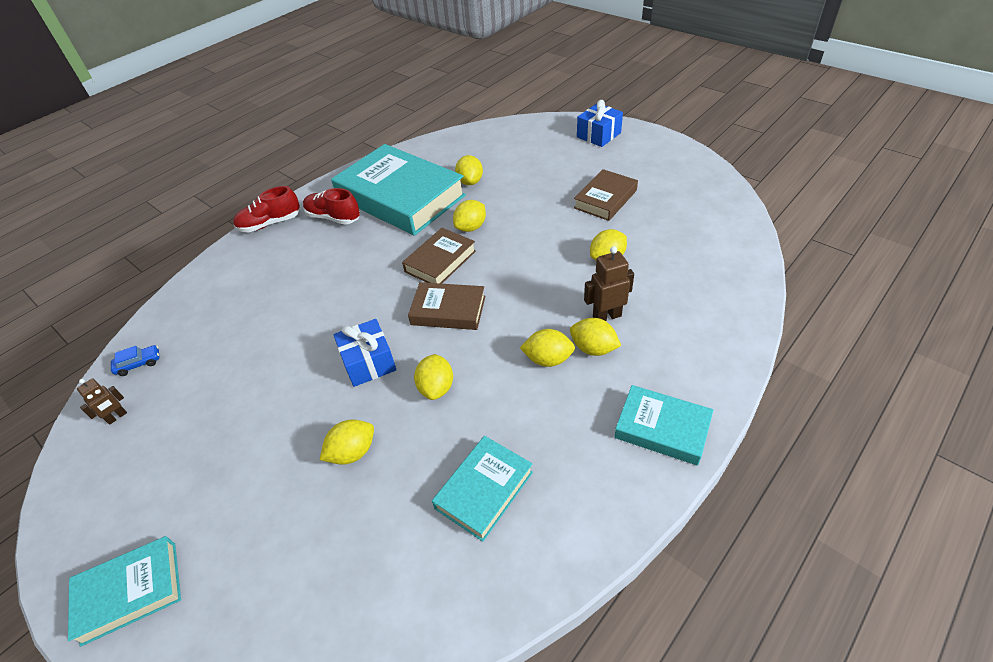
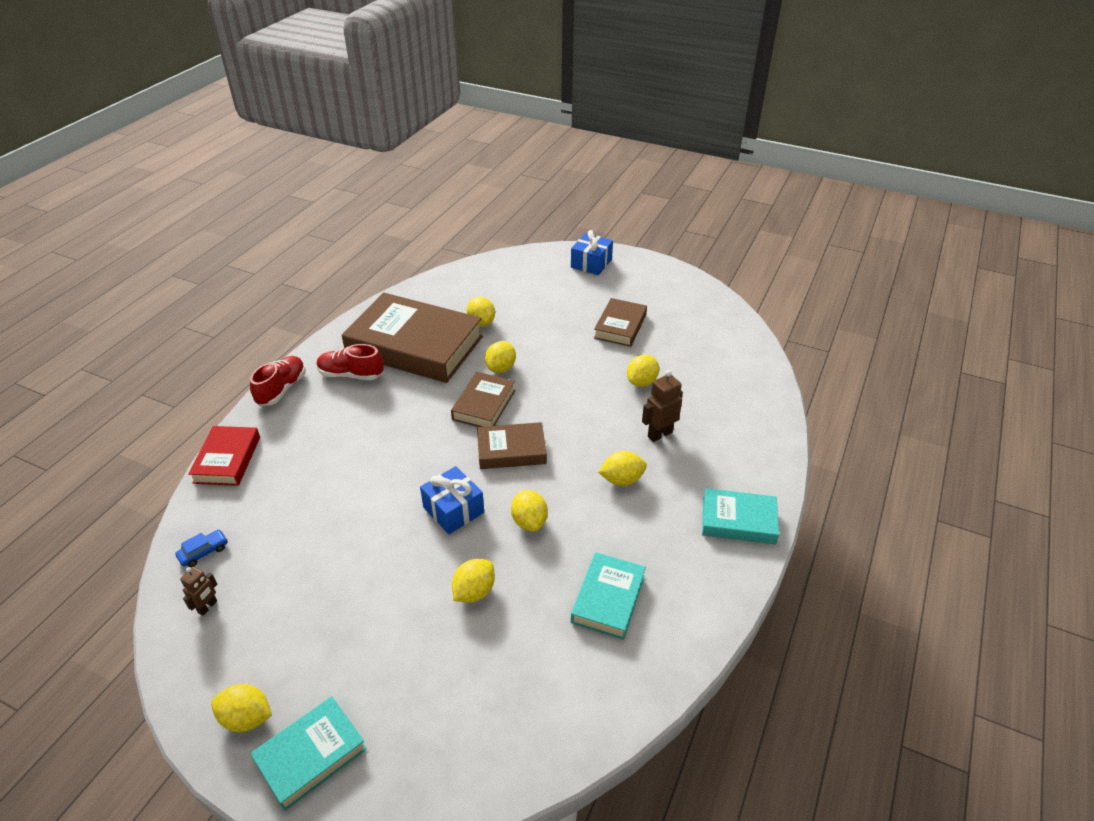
camera: 20 degrees left, 5 degrees down
(197, 281) = (227, 460): none -> red book
(270, 223) = (282, 389): red shoe -> red shoe turned 150 degrees clockwise
(400, 197) = (414, 345): turquoise book -> brown book
(593, 348) = (658, 464): yellow lemon -> yellow lemon (247, 718)

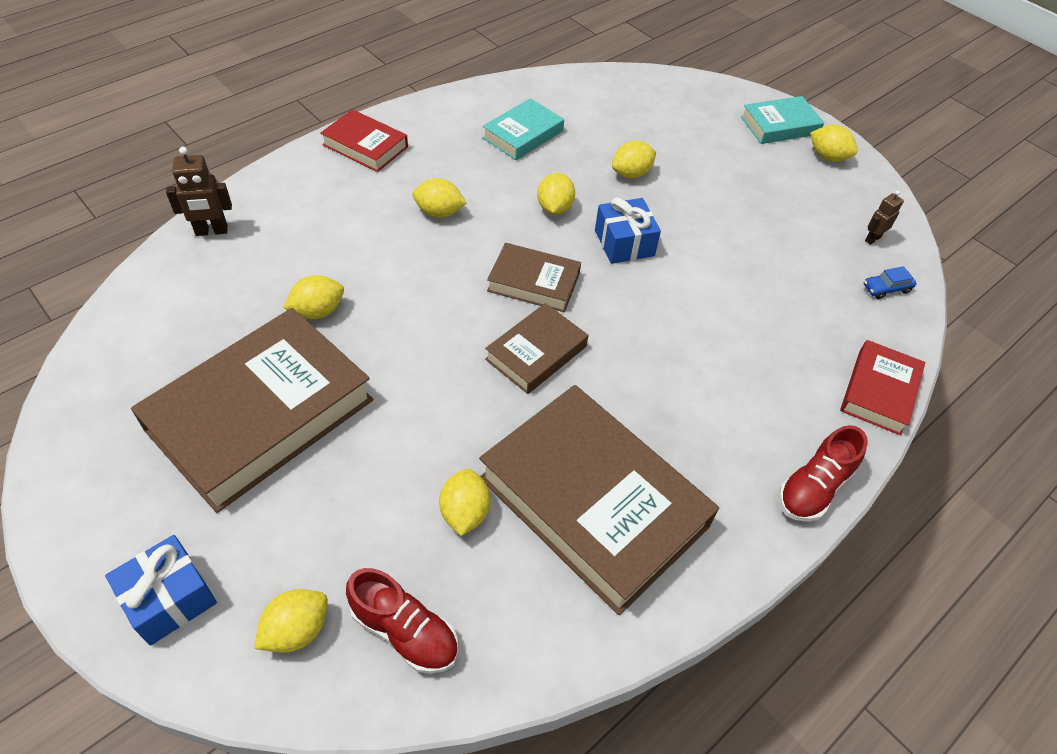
camera: 160 degrees left, 10 degrees up
(351, 375) = (706, 477): red shoe -> red shoe (405, 631)
(501, 368) = (484, 404): yellow lemon -> yellow lemon (297, 630)
(620, 326) = (261, 414): brown book -> brown book, size x1.98
(659, 434) = (359, 242): brown robot -> brown robot (211, 231)
(738, 520) = (365, 146): turquoise book -> red book

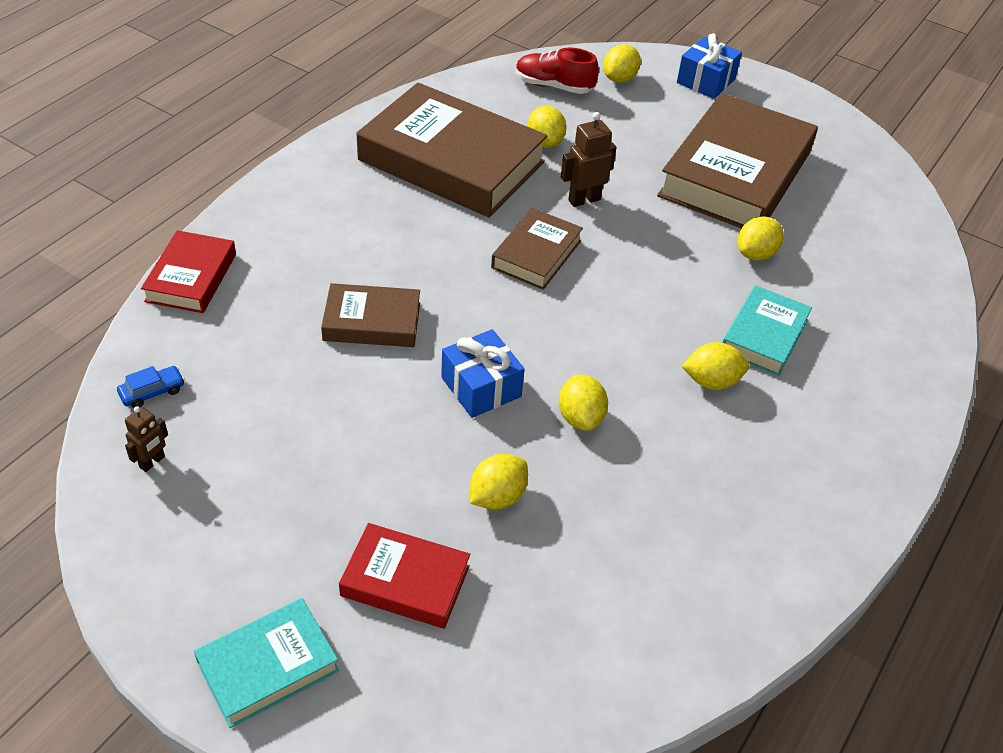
camera: 165 degrees right, 5 degrees down
(211, 231) = (923, 309): brown robot -> brown robot (584, 200)
(365, 146) = (864, 459): red book -> red book (405, 581)
(523, 134) = (673, 534): turquoise book -> turquoise book (764, 336)
(533, 282) = (567, 320): brown book -> brown book (372, 322)
(814, 487) = (269, 195): red shoe -> none
(827, 157) = (191, 608): yellow lemon -> none

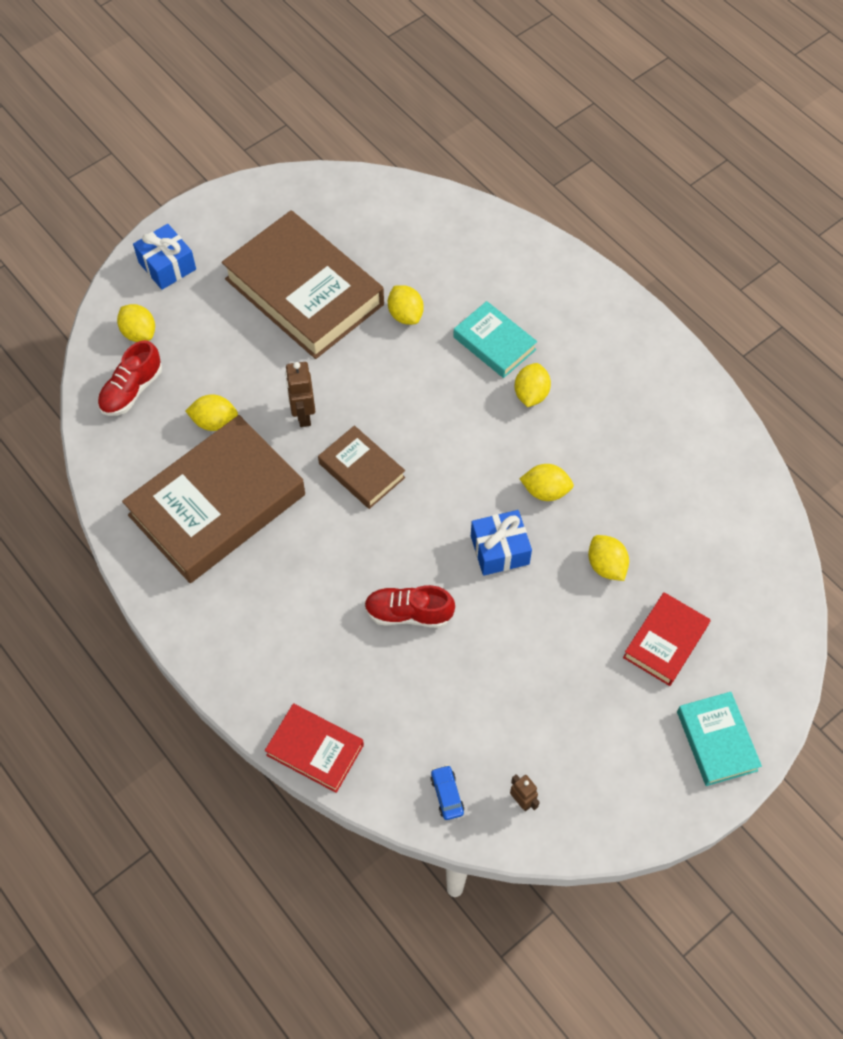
camera: 70 degrees left, 15 degrees up
(372, 322) = (408, 613): brown book -> red shoe

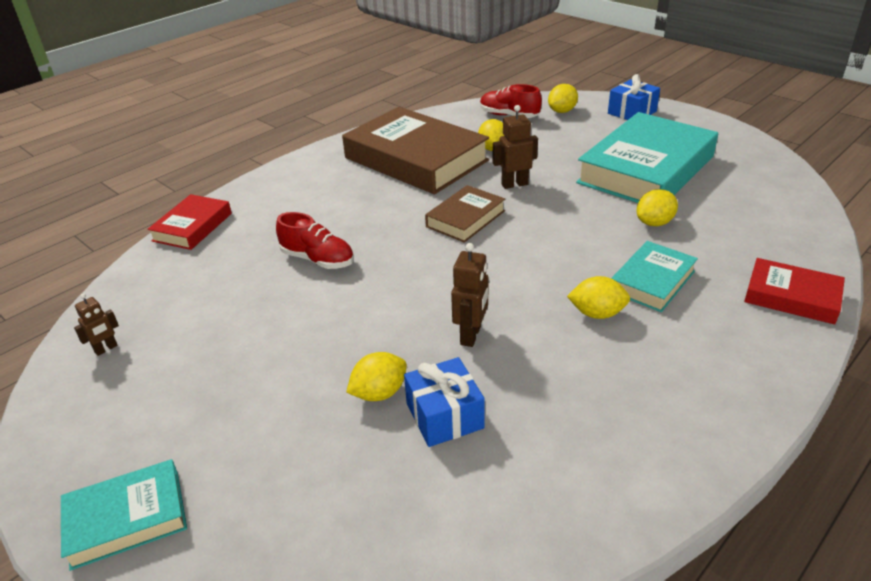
camera: 85 degrees right, 25 degrees down
(304, 292) = (646, 169): brown book -> turquoise book
(408, 613) = (318, 259): red shoe -> red shoe turned 120 degrees clockwise
(447, 794) = (129, 300): blue car -> none
(499, 550) = (391, 308): blue gift -> blue gift (444, 416)
(545, 491) = (471, 335): yellow lemon -> brown robot
(665, 641) = (275, 456): red book -> red book (791, 296)

